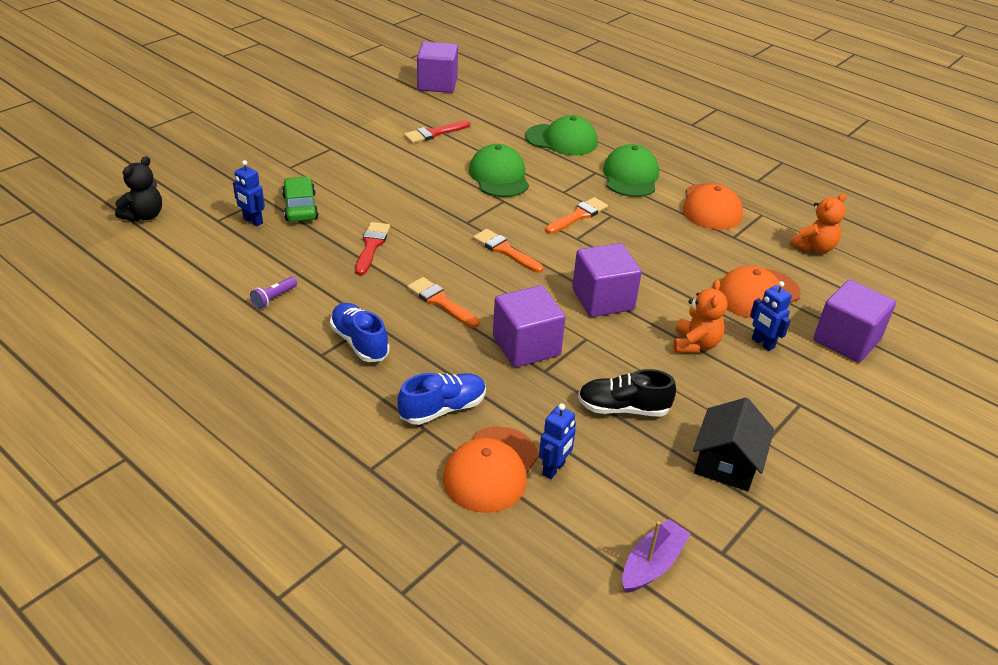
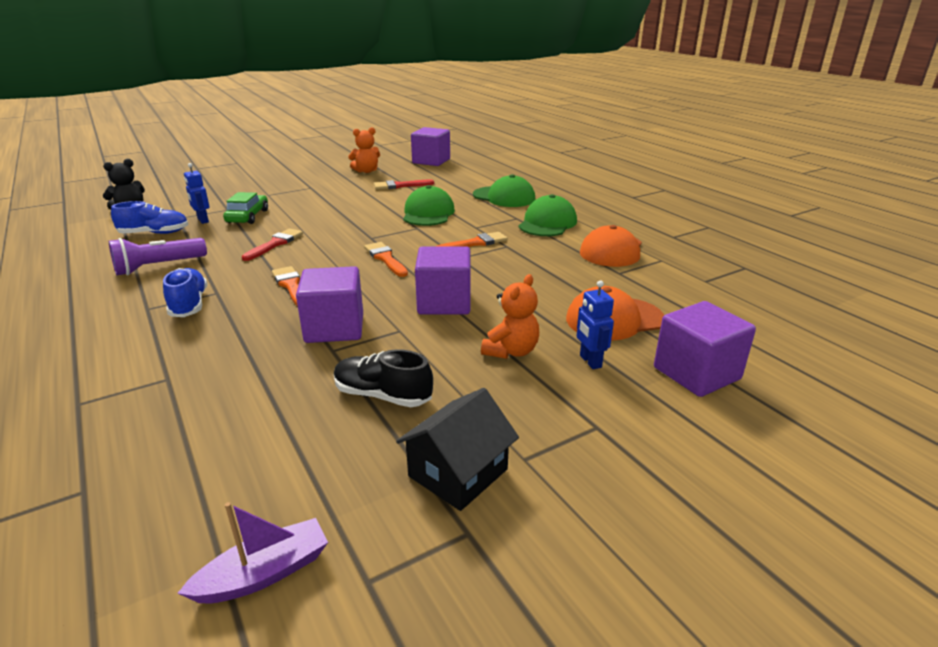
camera: 20 degrees right, 10 degrees down
(274, 298) = (158, 267): purple flashlight -> purple flashlight, size x1.92
(443, 409) = (202, 365): blue shoe -> blue shoe (155, 233)
(491, 469) = (189, 427): orange cap -> none
(554, 469) = (253, 439): blue robot -> none
(813, 248) = (704, 290): orange teddy bear -> orange teddy bear (366, 171)

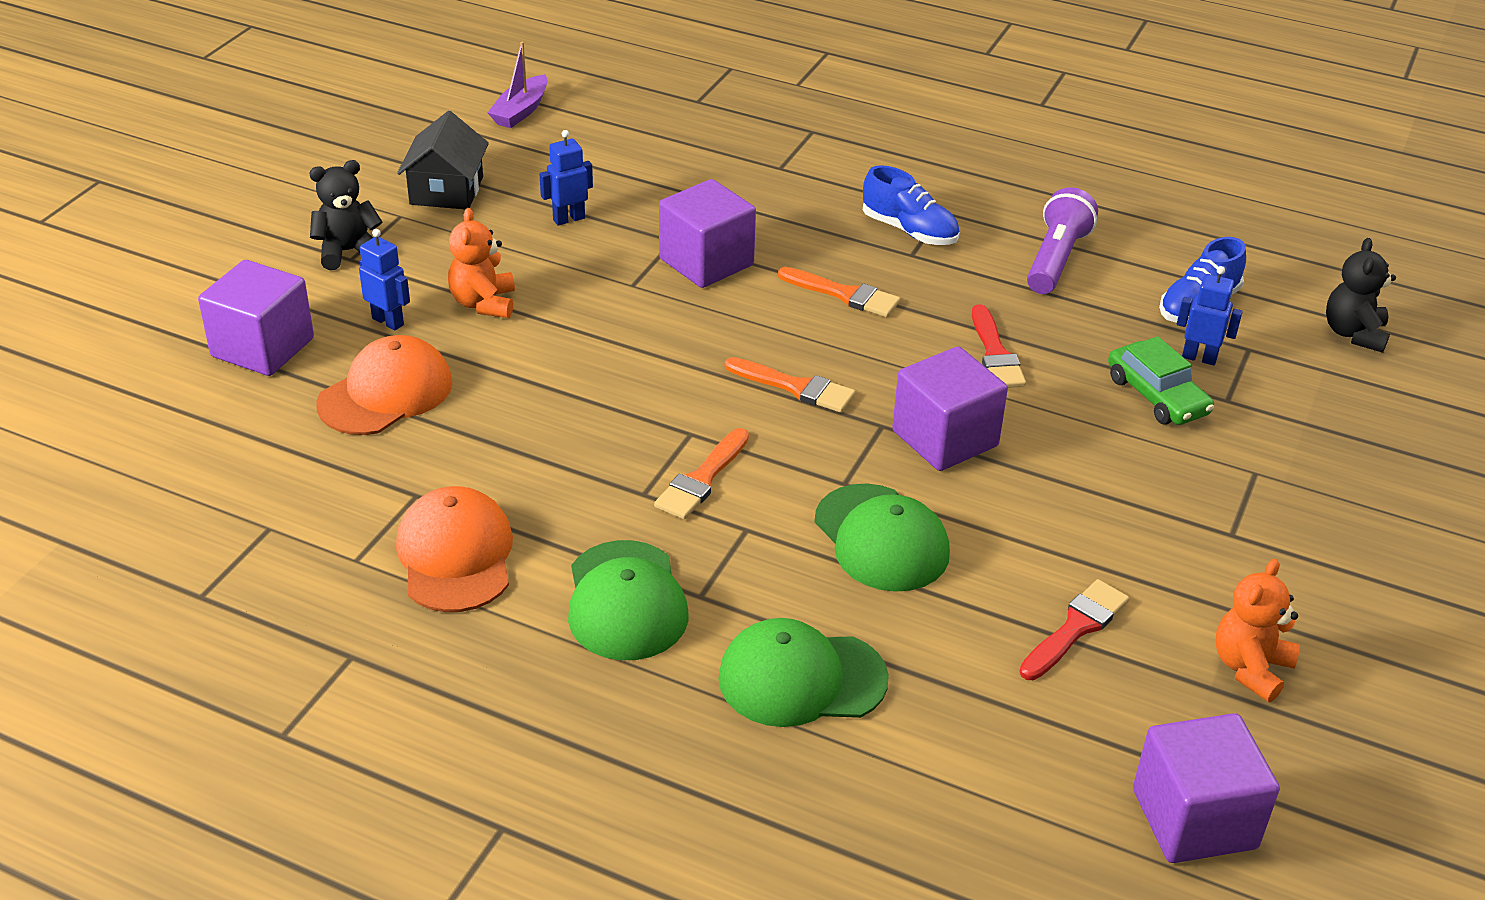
camera: 145 degrees right, 10 degrees up
(382, 395) = (568, 219): black shoe -> blue robot
(444, 303) = (622, 340): purple cube -> purple cube (945, 438)
(596, 435) = (348, 252): none -> black teddy bear

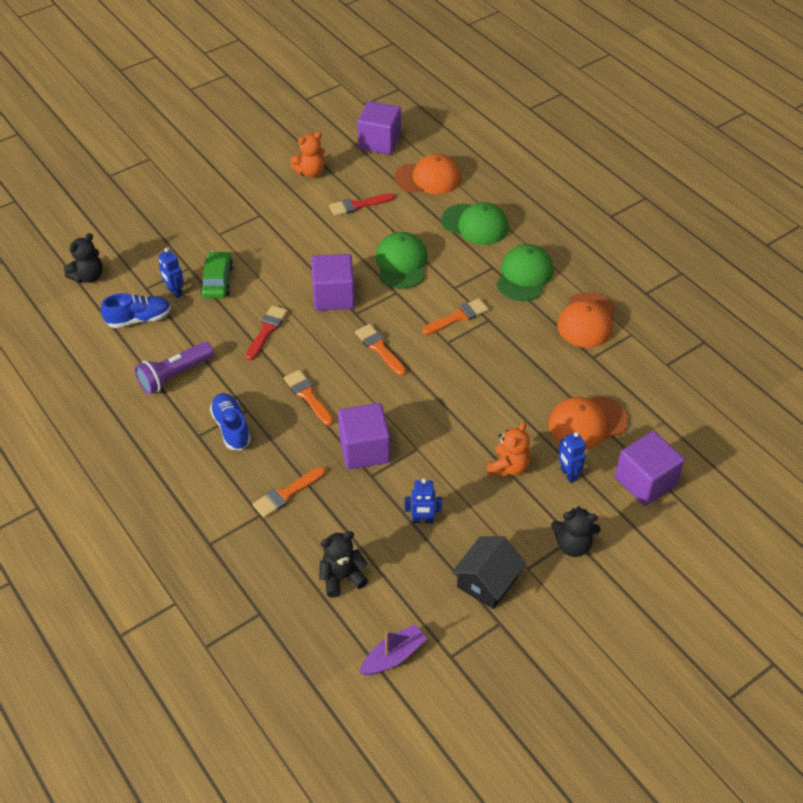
camera: 150 degrees left, 10 degrees up
(630, 148) = (342, 577): none -> black teddy bear
(766, 193) = (287, 494): none -> orange brush
(993, 759) = (428, 178): none -> orange cap

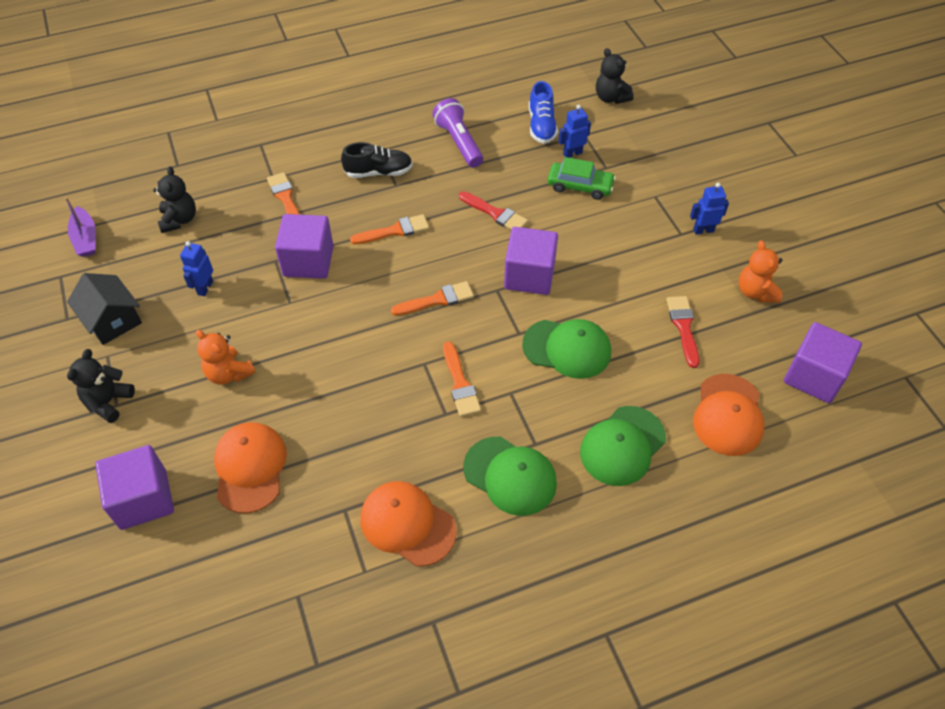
camera: 105 degrees right, 5 degrees up
(231, 428) = (378, 172): blue shoe -> black shoe
(568, 474) = (192, 425): blue robot -> blue robot (703, 230)

